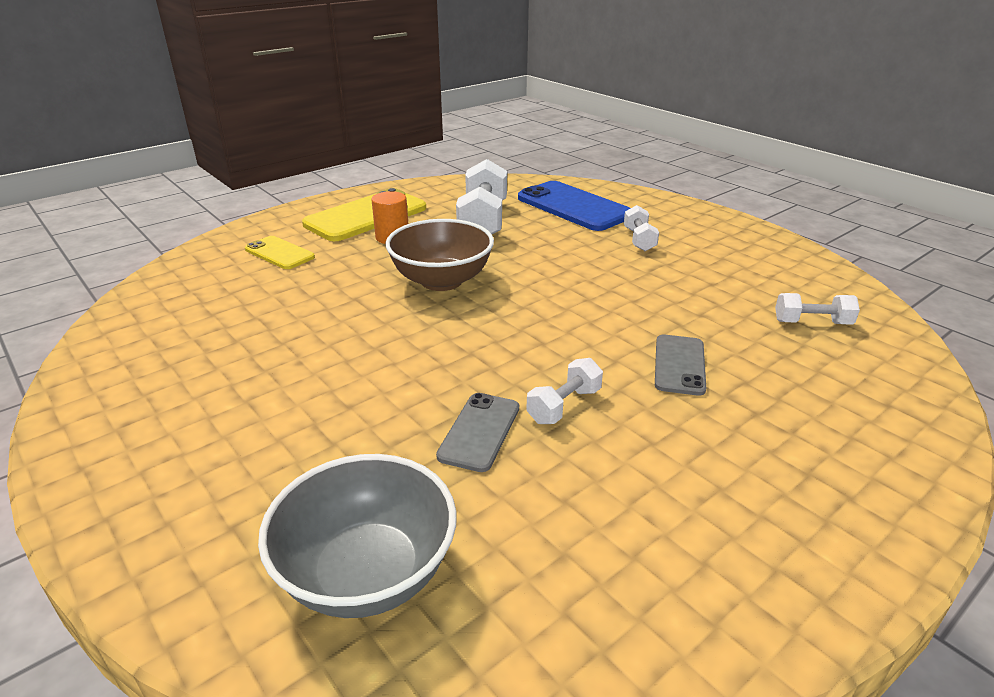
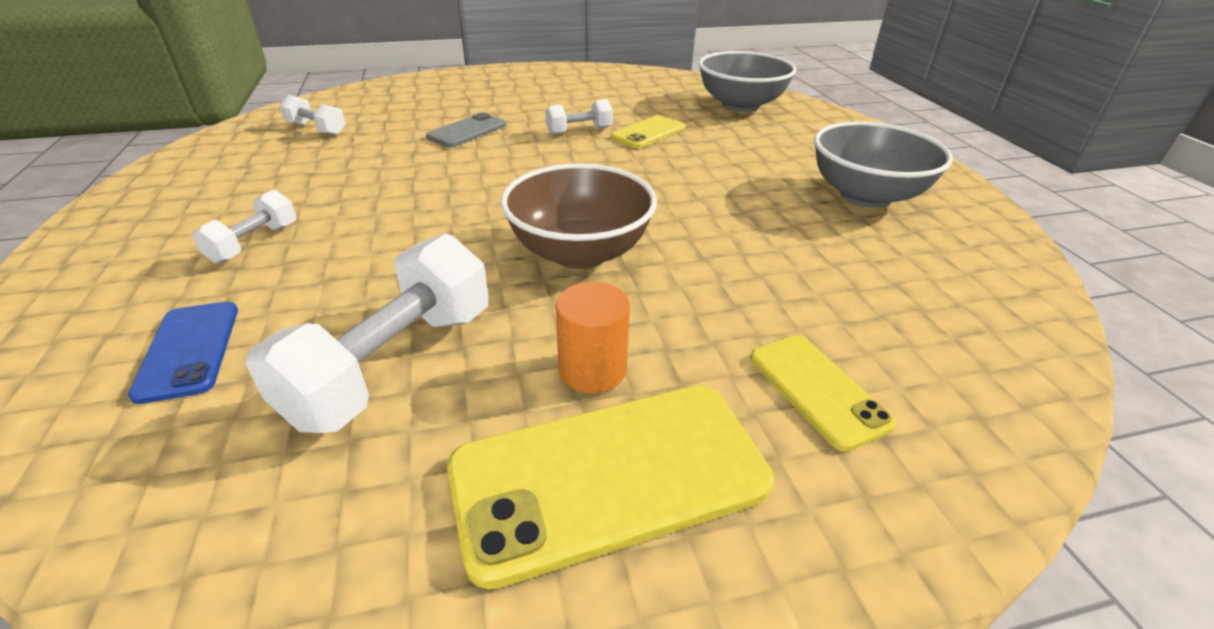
camera: 155 degrees left, 5 degrees up
(200, 396) = (865, 196): none -> grey bowl
(479, 431) = (648, 132): grey phone -> yellow phone
(573, 207) = (189, 350): blue phone -> blue phone, size x0.55

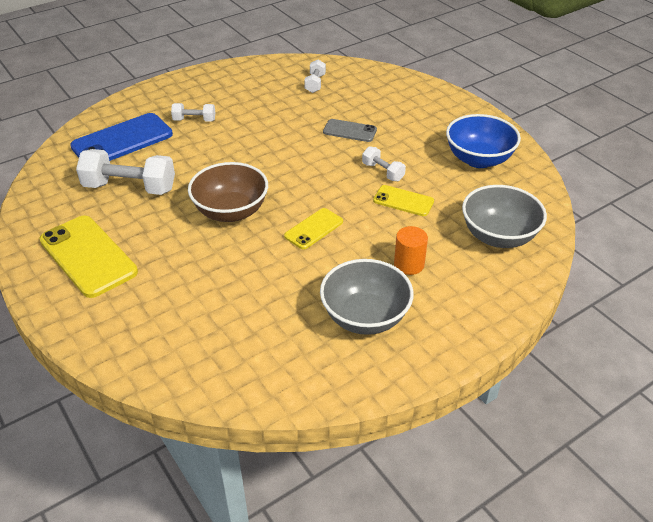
camera: 70 degrees right, 5 degrees up
(189, 350) = (122, 140): blue phone -> blue phone, size x1.81
(592, 369) = (143, 238): orange cylinder -> orange cylinder (409, 264)
(601, 86) = (478, 159): none -> blue bowl
(817, 390) = (151, 306): yellow phone -> yellow phone (314, 229)

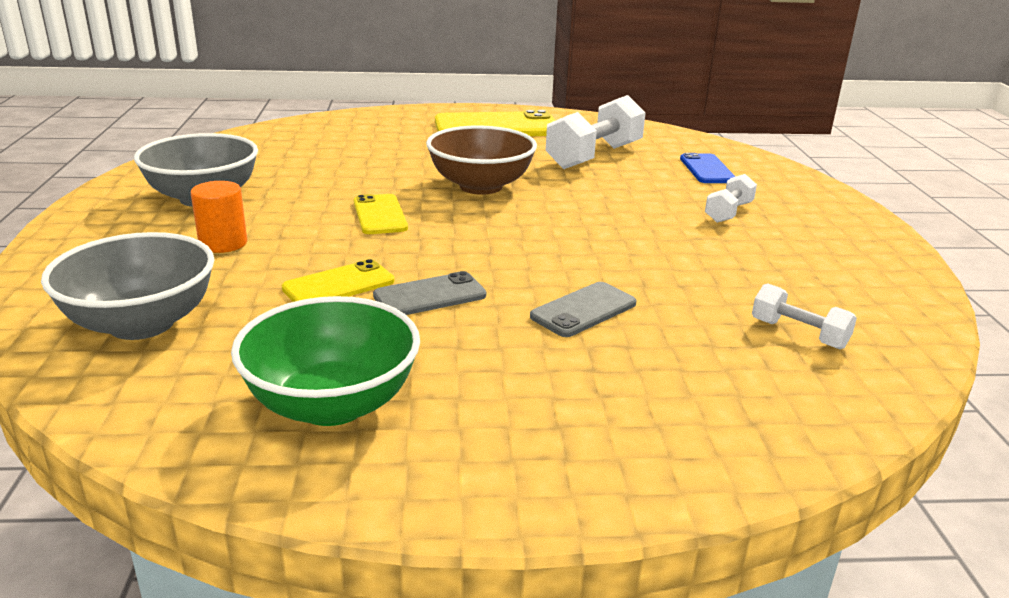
camera: 120 degrees right, 15 degrees down
(122, 140) = (707, 169): blue phone -> blue phone, size x0.55
(382, 172) = (430, 296): white dumbbell -> grey phone
(478, 159) = (332, 404): blue bowl -> green bowl

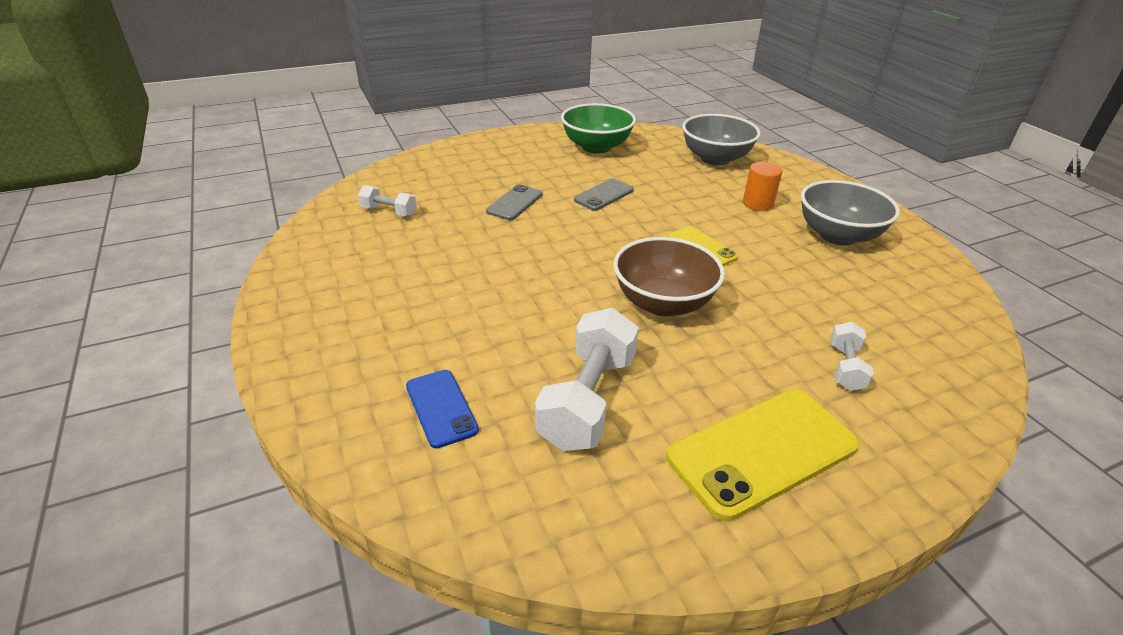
camera: 160 degrees right, 10 degrees up
(339, 285) = (657, 192): yellow phone -> none
(728, 212) = (420, 321): white dumbbell -> white dumbbell (845, 367)

